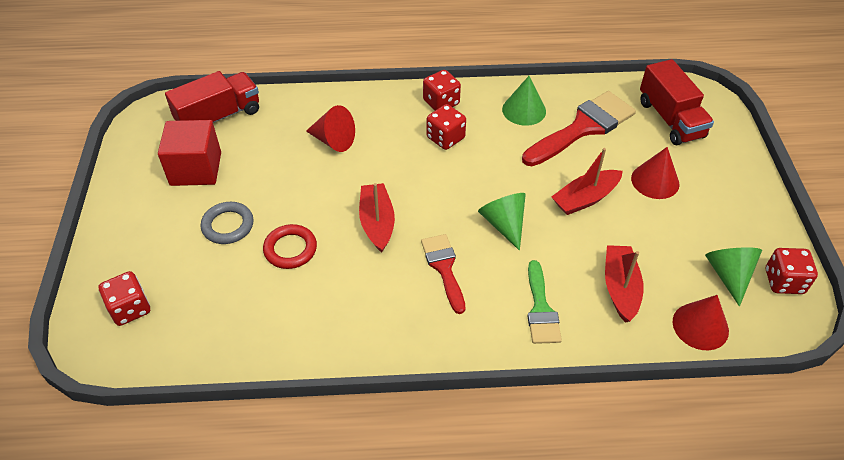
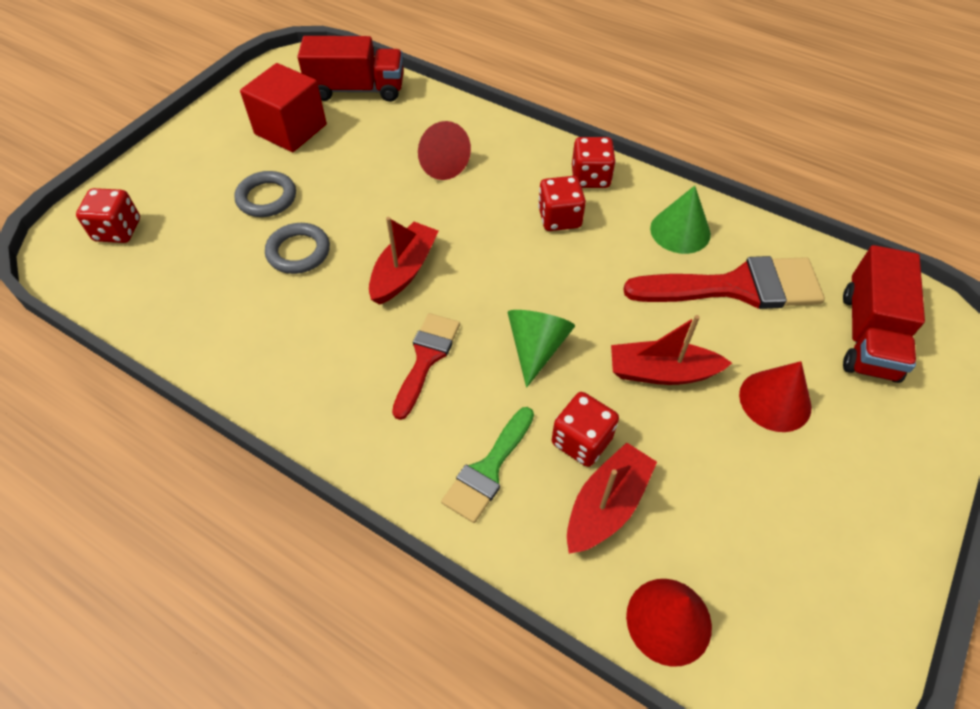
camera: 35 degrees right, 5 degrees up
(290, 249) = (298, 252): red ring -> grey ring
(728, 275) = (770, 580): green cone -> none
(784, 281) = (847, 641): red dice -> red dice (581, 441)

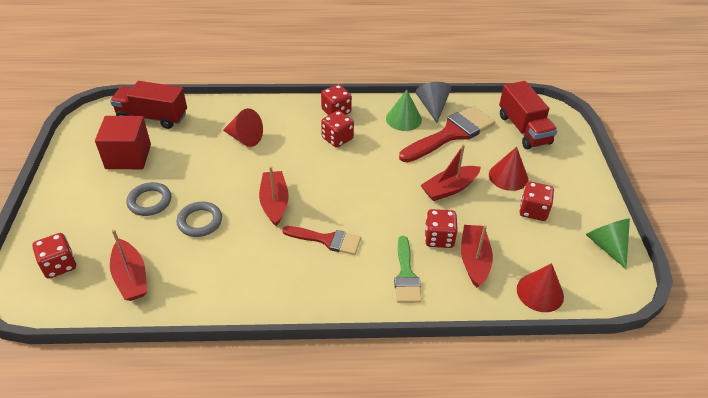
camera: 35 degrees left, 10 degrees down
(171, 284) = (131, 277): none -> red boat
(357, 89) = (152, 117): red truck -> red truck turned 135 degrees counterclockwise
(426, 358) = (327, 240): red brush -> red brush turned 120 degrees clockwise
(536, 347) = (380, 207): green cone -> green cone (606, 246)
(741, 231) = (432, 107): none -> grey cone
(771, 479) = (533, 211): none -> red dice

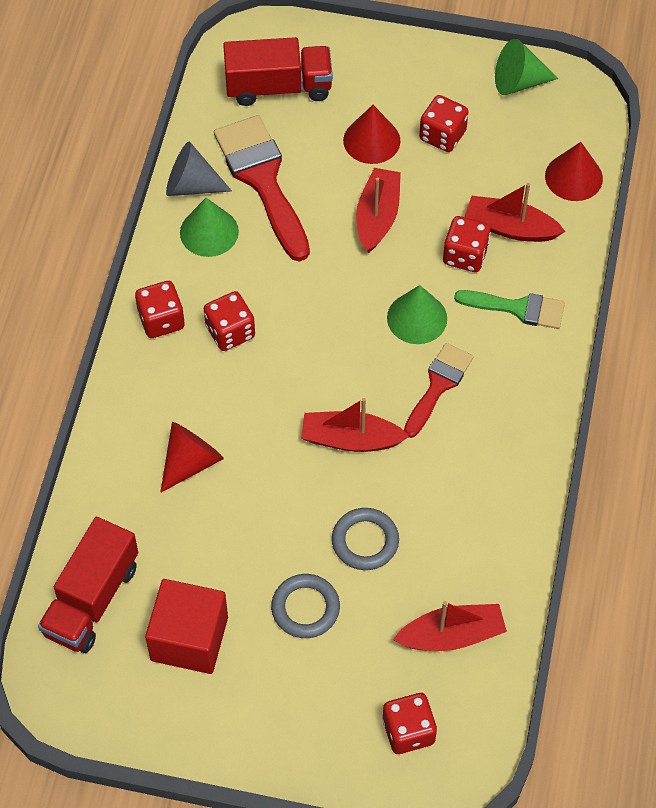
camera: 75 degrees left, 15 degrees up
(377, 220) = (417, 318): none -> green cone
(449, 188) = (377, 216): red boat -> red boat turned 150 degrees counterclockwise

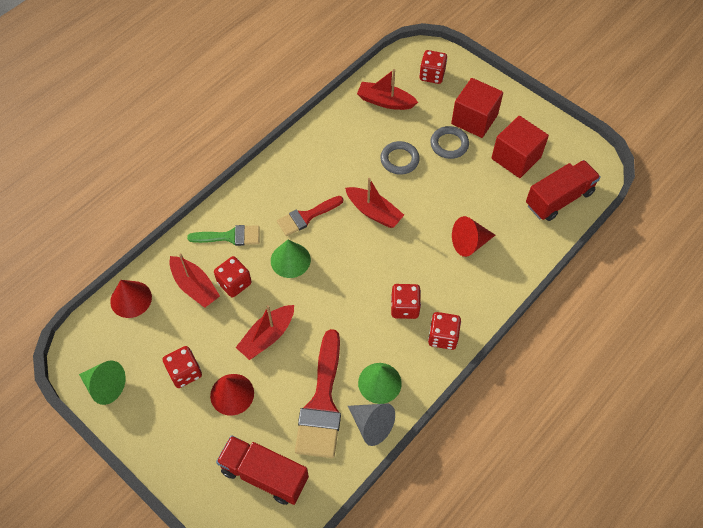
camera: 150 degrees left, 0 degrees up
(290, 677) = (474, 119): none -> red cube
(518, 308) = (230, 236): green brush -> green brush turned 135 degrees clockwise

